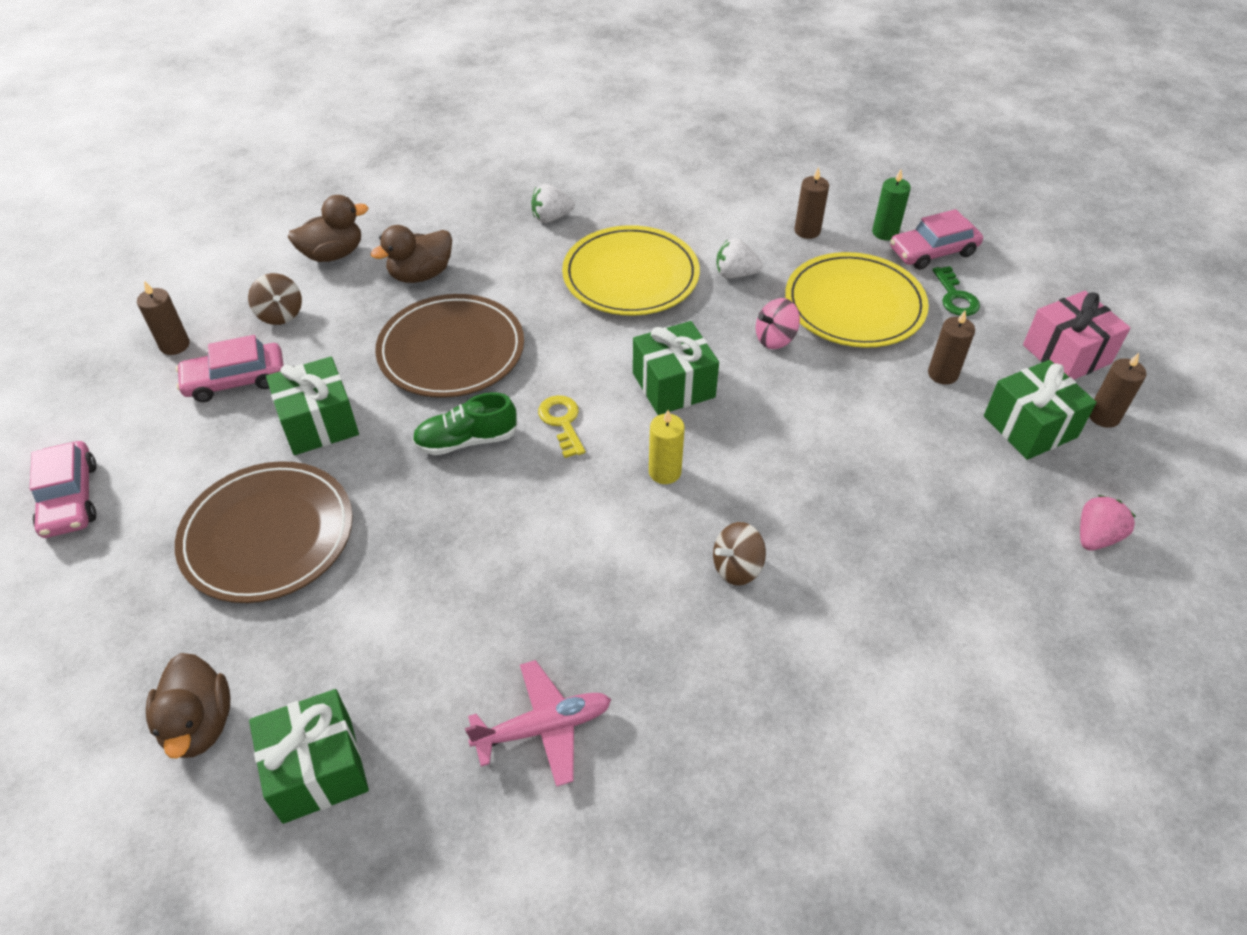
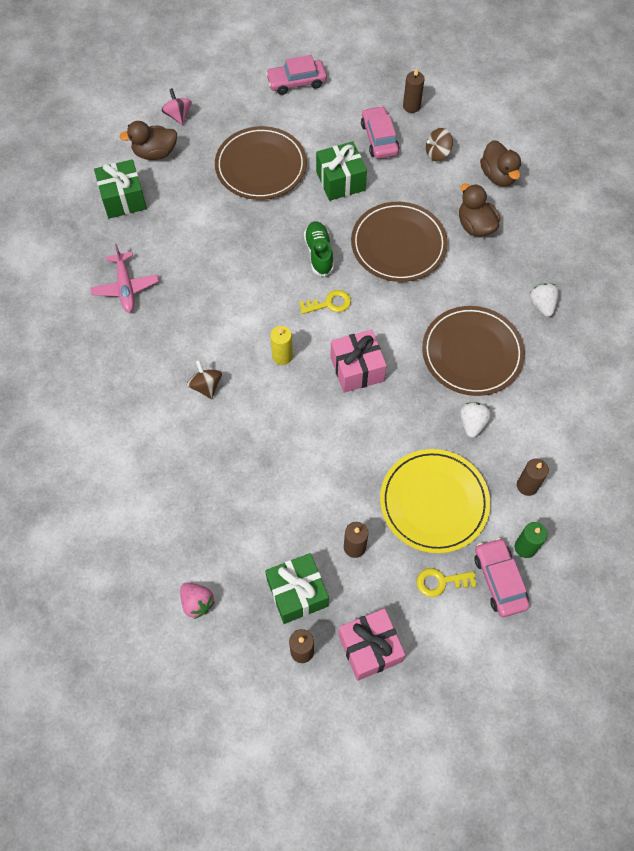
camera: 95 degrees right, 15 degrees up
(630, 275) = (472, 353): yellow plate -> brown plate
(673, 385) = (357, 369): green gift -> pink gift
(775, 339) = (399, 439): pink spinning top -> pink spinning top (178, 116)
(955, 297) = (441, 582): green key -> yellow key

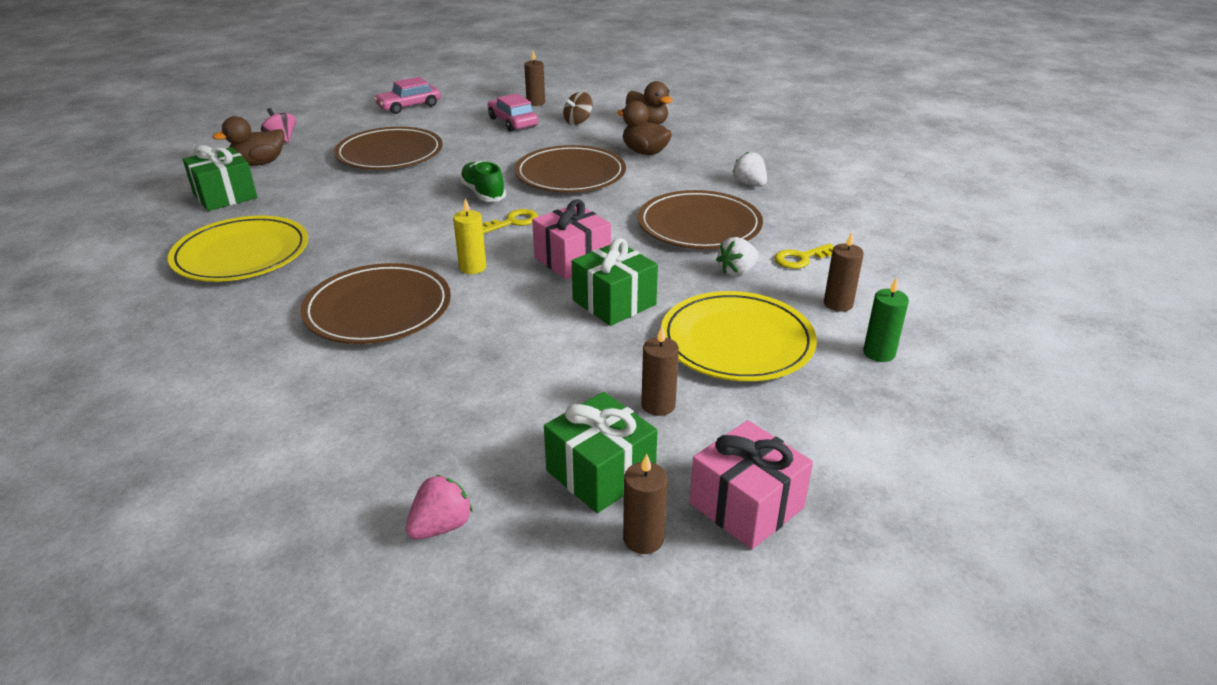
camera: 20 degrees left, 30 degrees down
(125, 287) = (241, 254): pink plane -> yellow plate
(197, 602) = (441, 526): pink strawberry -> pink strawberry turned 75 degrees counterclockwise
(206, 386) = (378, 309): brown spinning top -> brown plate
(340, 181) = (484, 149): green gift -> green gift (614, 302)
(441, 582) = (798, 409): yellow key -> yellow key (801, 258)
(472, 423) = (737, 272): white strawberry -> white strawberry turned 120 degrees counterclockwise
(499, 580) = (872, 389): pink car -> none

